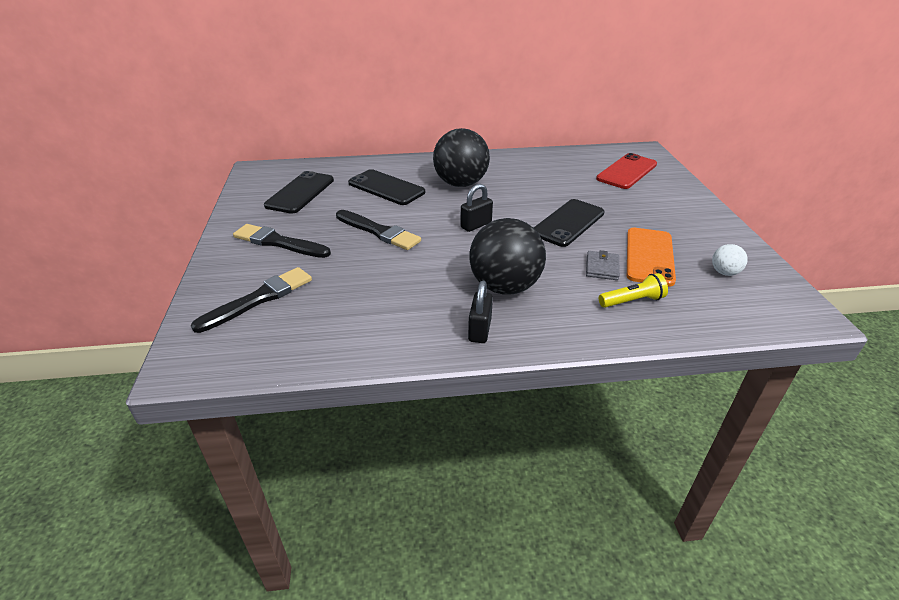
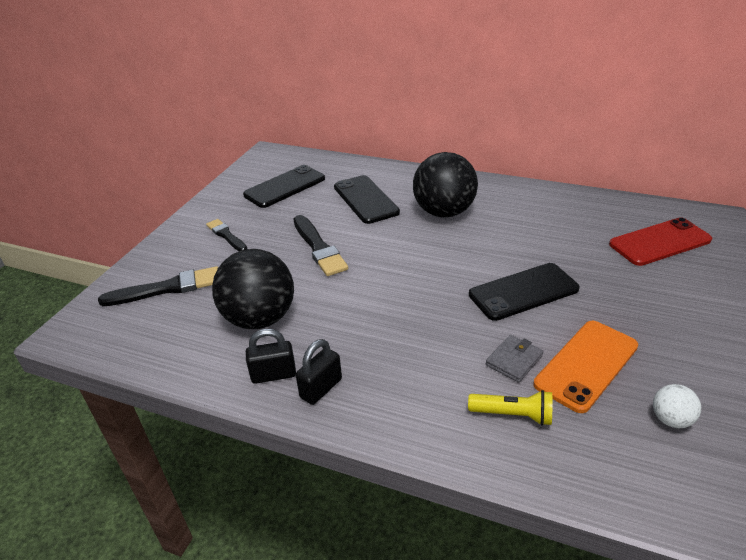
camera: 30 degrees right, 0 degrees up
(279, 242) = (226, 235): black brush -> black brush, size x0.64
(476, 225) = (418, 266): black padlock -> black padlock (273, 375)
(504, 287) = (386, 348): black ball -> black ball (260, 319)

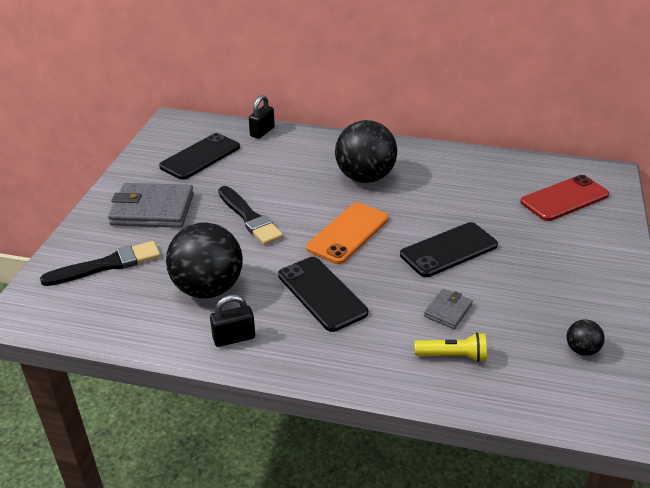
camera: 10 degrees left, 0 degrees up
(226, 235) = (152, 209): black brush -> grey wallet
(321, 388) = (280, 346): black padlock -> black padlock (262, 132)
(365, 199) = (285, 167): black phone -> black phone (321, 294)
(586, 365) = (510, 310): orange phone -> orange phone (348, 233)
(670, 419) = (581, 350): white ball -> black ball

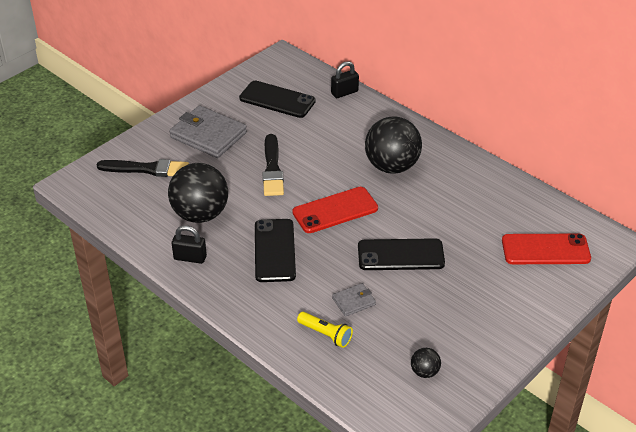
camera: 30 degrees right, 5 degrees up
(200, 157) = (277, 100): black phone -> black phone turned 45 degrees clockwise
(348, 233) = (335, 210): orange phone -> red phone

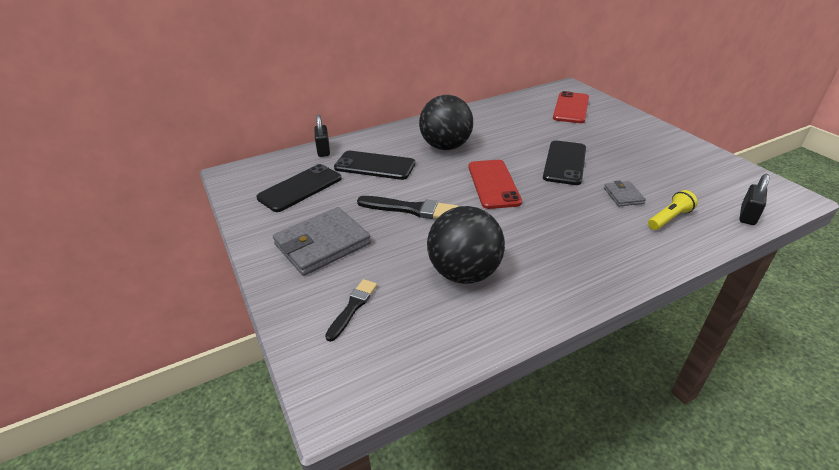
camera: 70 degrees left, 5 degrees down
(147, 169) = (352, 307): black brush -> black brush, size x0.64
(190, 258) = (540, 294): black padlock -> black padlock (747, 216)
(274, 250) = (542, 229): black phone -> black phone (374, 166)
(424, 372) = (711, 177): black ball -> none

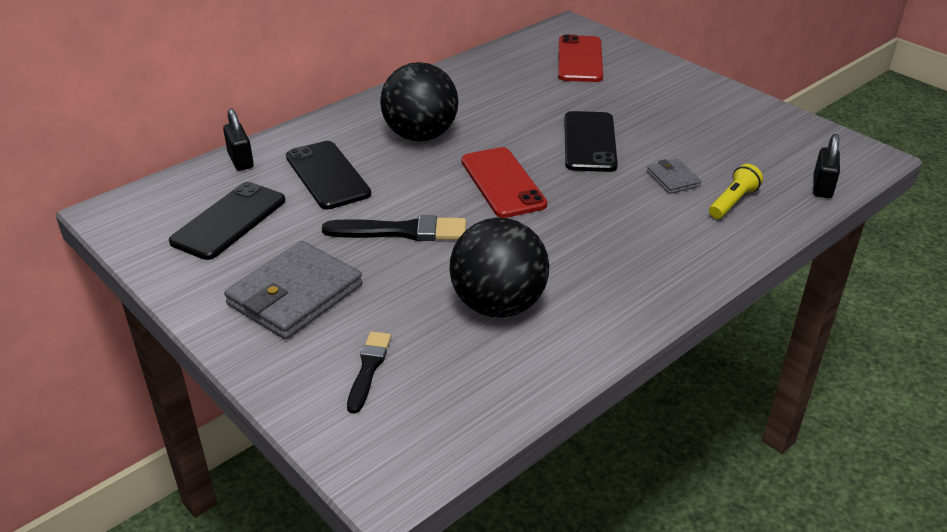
camera: 15 degrees left, 0 degrees up
(374, 166) = (327, 175): black phone -> black phone turned 60 degrees clockwise

